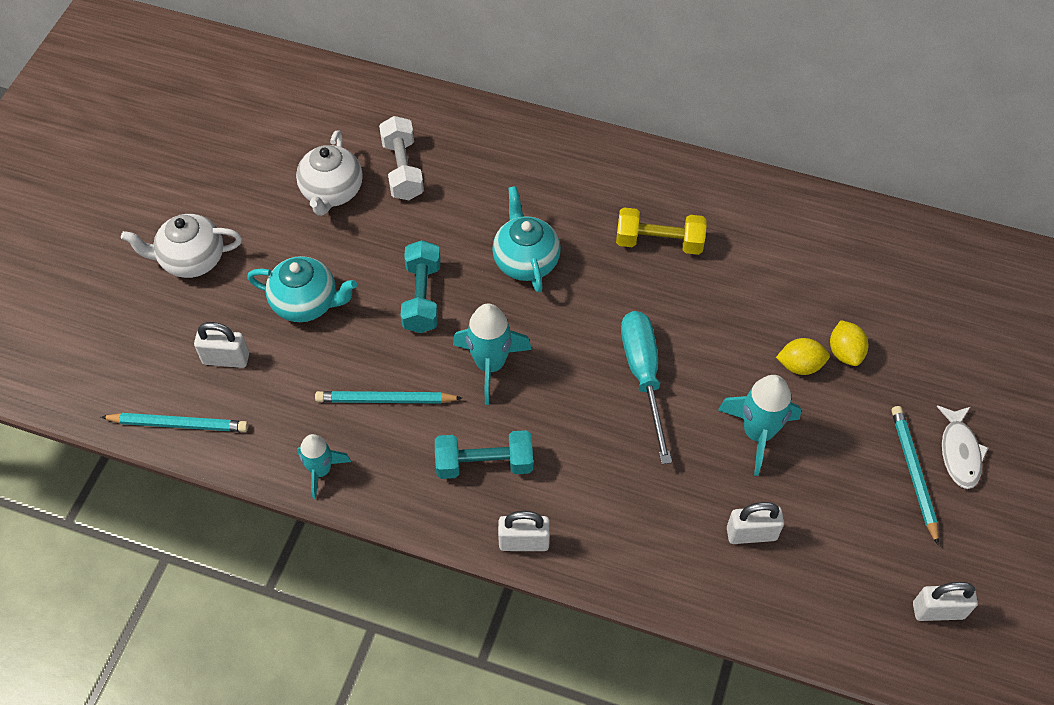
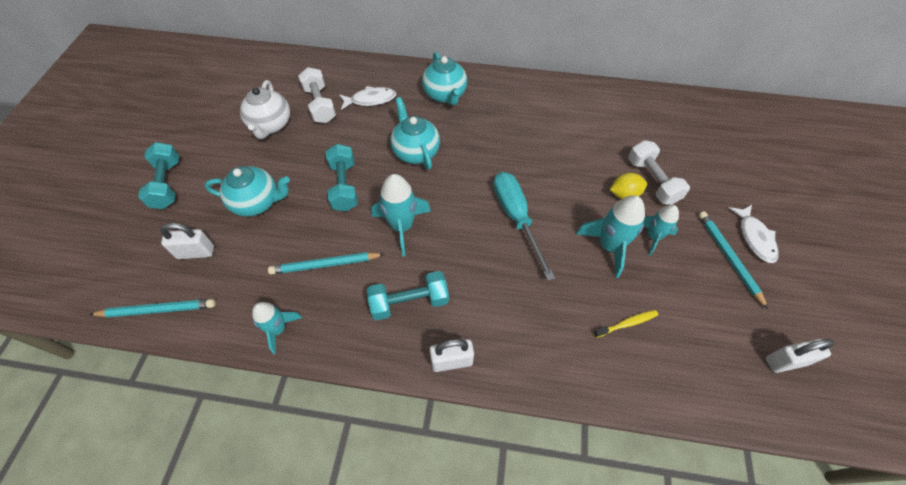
camera: 10 degrees left, 0 degrees up
(191, 260) = (167, 184): white teapot -> turquoise dumbbell
(475, 171) = (370, 100): none -> white fish
(583, 178) = (445, 95): none -> turquoise teapot
(659, 242) = (506, 127): yellow dumbbell -> none
(751, 534) = (626, 324): white padlock -> yellow toothbrush
(821, 430) = (653, 237): none -> turquoise rocket
(845, 352) = (652, 181): yellow lemon -> white dumbbell

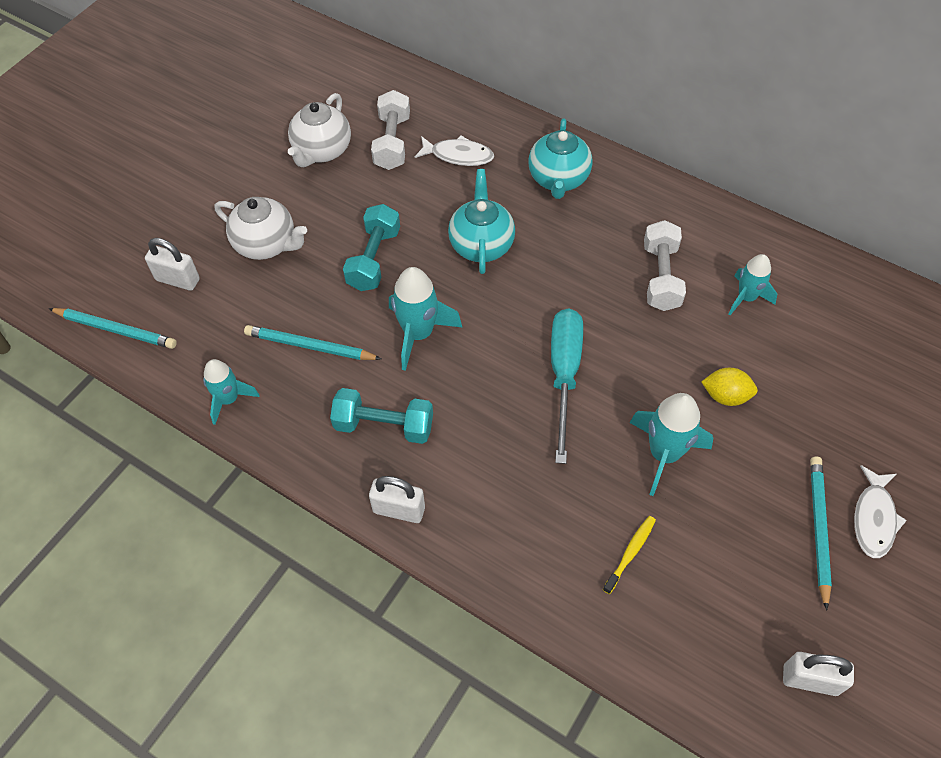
camera: 25 degrees right, 0 degrees up
(167, 184) = (178, 187): turquoise dumbbell -> none
(257, 202) = (266, 244): turquoise teapot -> white teapot
(626, 324) = (630, 553): yellow toothbrush -> yellow toothbrush turned 60 degrees counterclockwise
(652, 181) = (776, 392): white dumbbell -> white dumbbell (661, 277)
(653, 237) = (731, 464): turquoise rocket -> turquoise rocket (746, 298)

